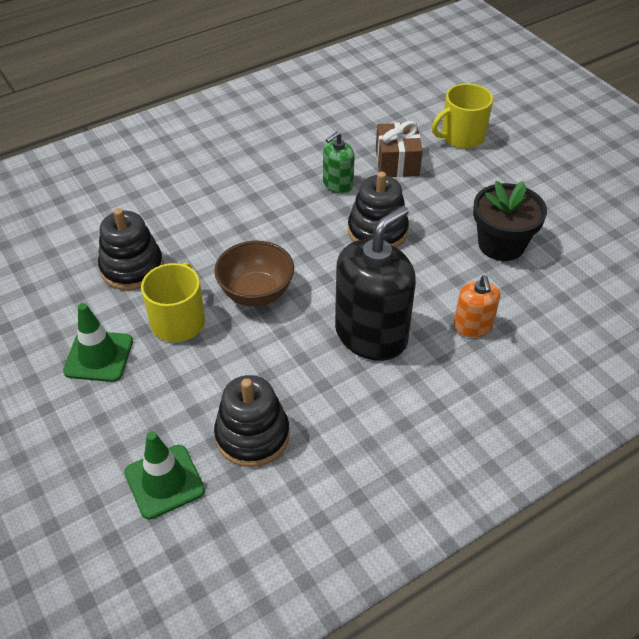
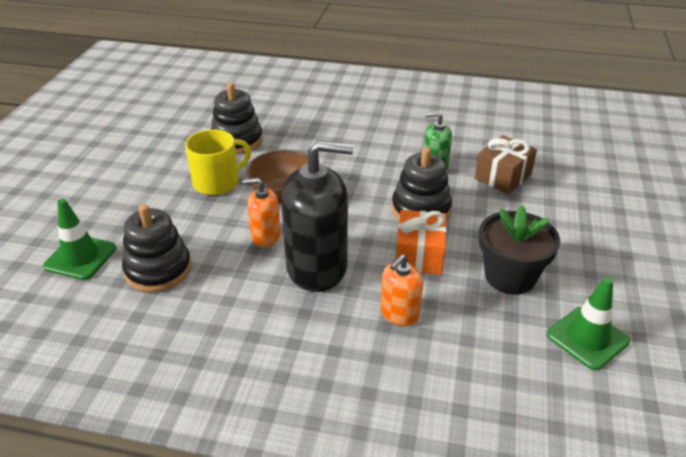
camera: 45 degrees right, 10 degrees down
(99, 356) = (151, 173): green traffic cone -> green traffic cone (587, 338)
(295, 339) = (265, 236): none -> orange soap dispenser
(426, 271) = (419, 255): none -> orange gift
(461, 136) = (586, 188): yellow mug -> none

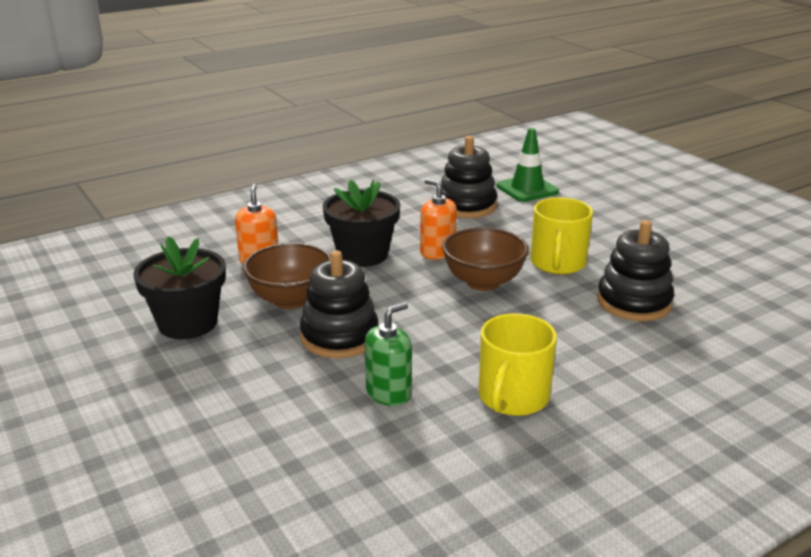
camera: 135 degrees right, 10 degrees down
(265, 236) = (437, 252): orange soap dispenser -> orange soap dispenser turned 90 degrees counterclockwise
(317, 267) = (362, 254): black soap dispenser -> black flower pot
(381, 136) = (512, 397): none -> yellow mug
(419, 255) = (290, 300): orange gift -> brown bowl
(503, 177) = (289, 427): brown gift -> none
(587, 338) = (84, 312): green traffic cone -> none

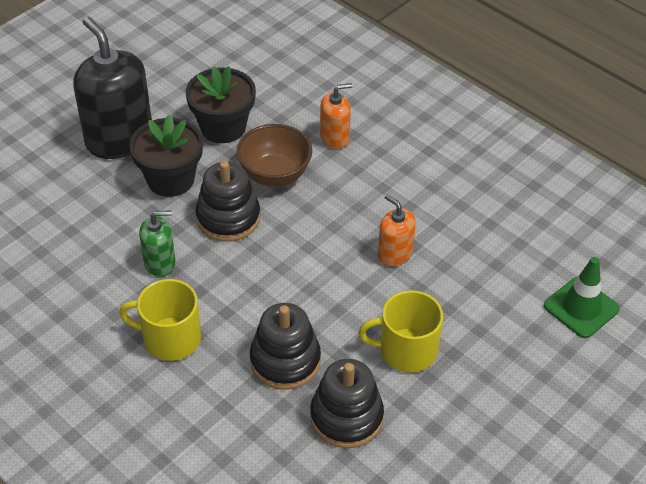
camera: 75 degrees right, 20 degrees up
(143, 405) = (119, 139): none -> black soap dispenser
(362, 254) = (369, 202): black flower pot -> black flower pot (170, 179)
(388, 393) = (160, 263): green soap dispenser -> green soap dispenser turned 45 degrees counterclockwise
(437, 252) = (395, 254): orange soap dispenser -> orange soap dispenser turned 75 degrees counterclockwise
(466, 206) = (510, 260): black stacking toy -> black stacking toy (285, 360)
(483, 282) = (347, 296): brown bowl -> none

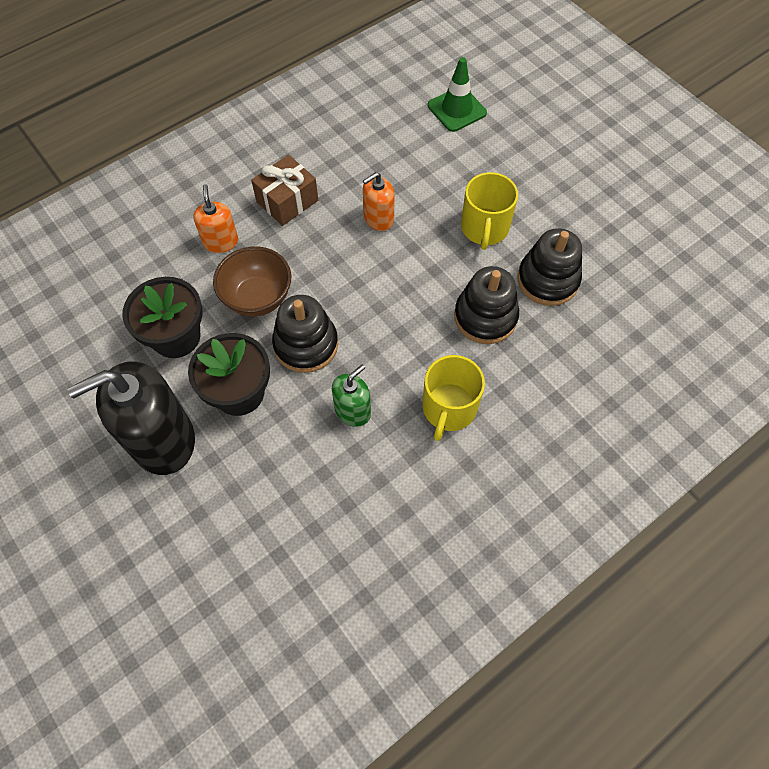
camera: 80 degrees left, 15 degrees up
(160, 263) = (352, 411): green soap dispenser -> green soap dispenser turned 45 degrees clockwise
(398, 177) = (287, 201): none -> brown gift

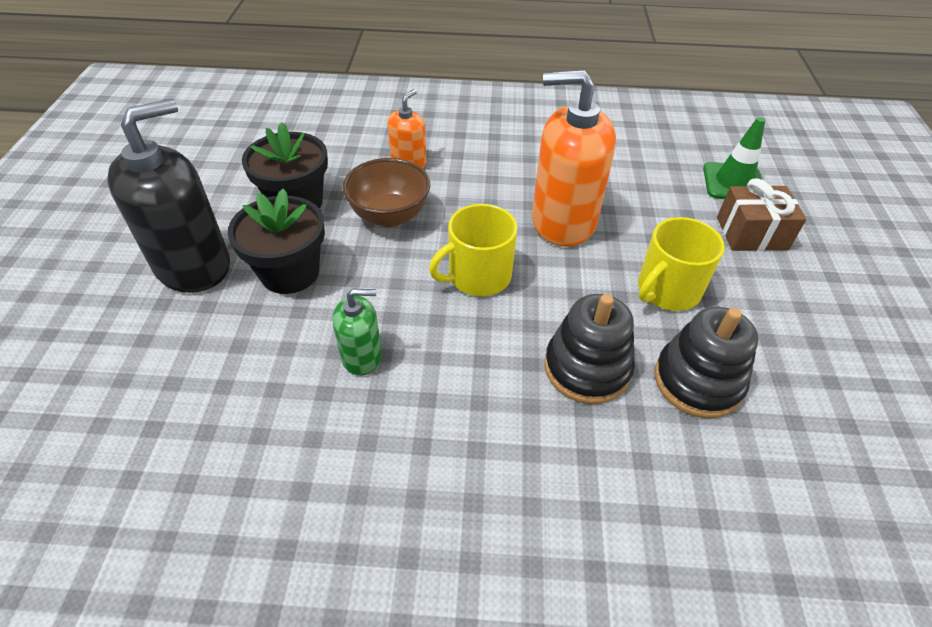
camera: 40 degrees right, 15 degrees down
(163, 440) = (193, 265): black soap dispenser -> black soap dispenser turned 120 degrees clockwise
(287, 201) = (495, 165): brown gift -> brown gift (751, 233)
(306, 344) = (386, 274): black stacking toy -> none
(378, 219) = (563, 221): orange soap dispenser -> orange soap dispenser, size x1.97
(449, 408) = (455, 425): yellow mug -> yellow mug (478, 276)

